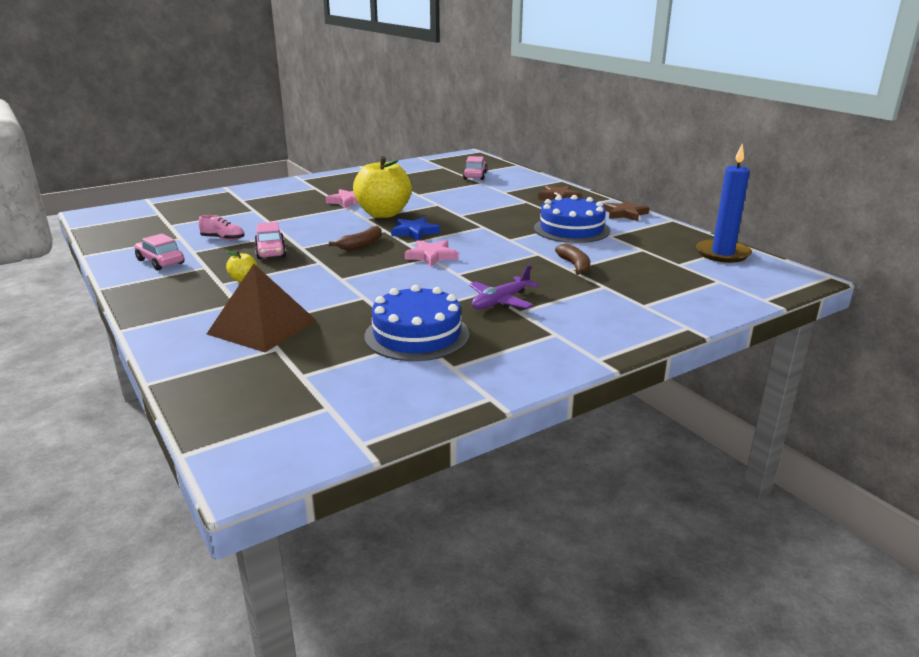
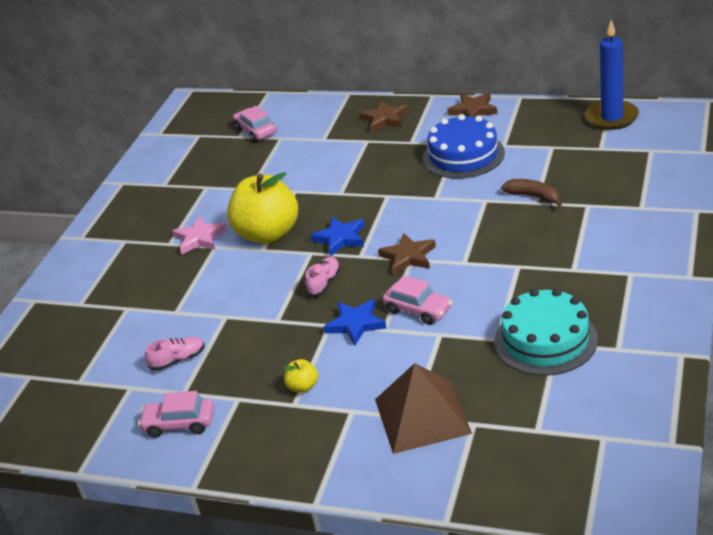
camera: 35 degrees left, 10 degrees up
(271, 251) = (259, 343): pink car -> pink car (418, 310)
(333, 269) = (356, 324): none -> blue star
(361, 245) = (324, 283): brown banana -> pink shoe
(417, 335) = (545, 340): blue cake -> turquoise cake
(431, 256) = (408, 256): pink star -> brown star
(500, 301) = (545, 269): purple plane -> none

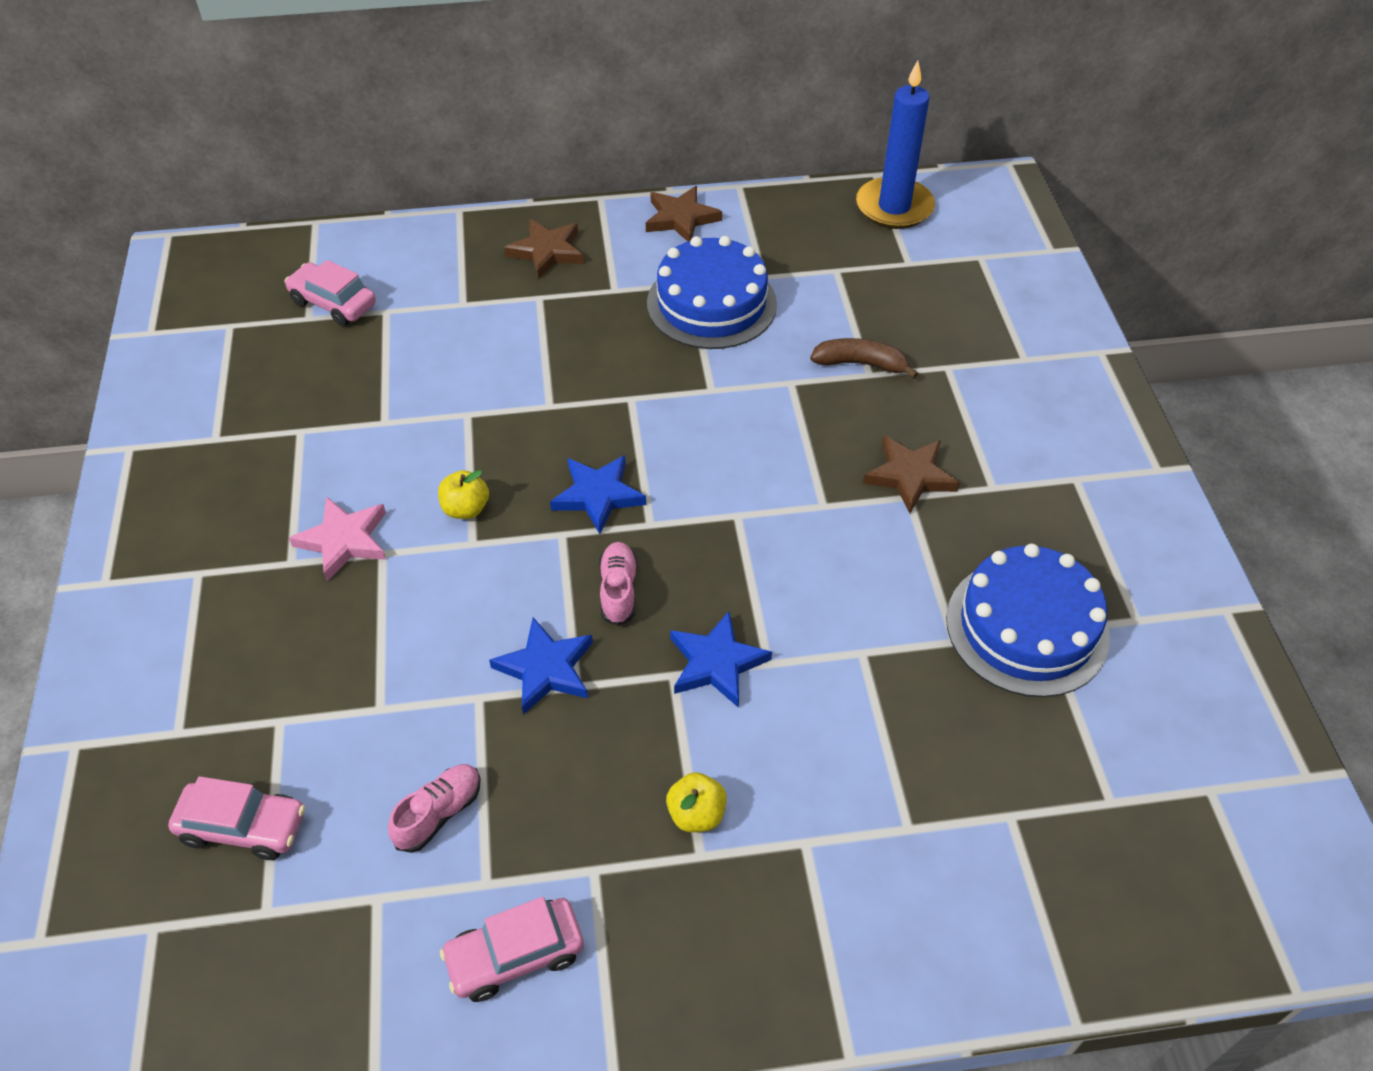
camera: 30 degrees left, 15 degrees up
(265, 310) = (546, 669): none -> blue star
(268, 234) = (466, 509): yellow apple -> yellow apple, size x0.41
(408, 256) = (730, 511): brown star -> brown star (910, 476)
(418, 310) = (802, 612): pink car -> pink car (243, 827)
(422, 416) = (924, 822): brown pyramid -> none
(545, 340) = (1027, 627): turquoise cake -> blue cake

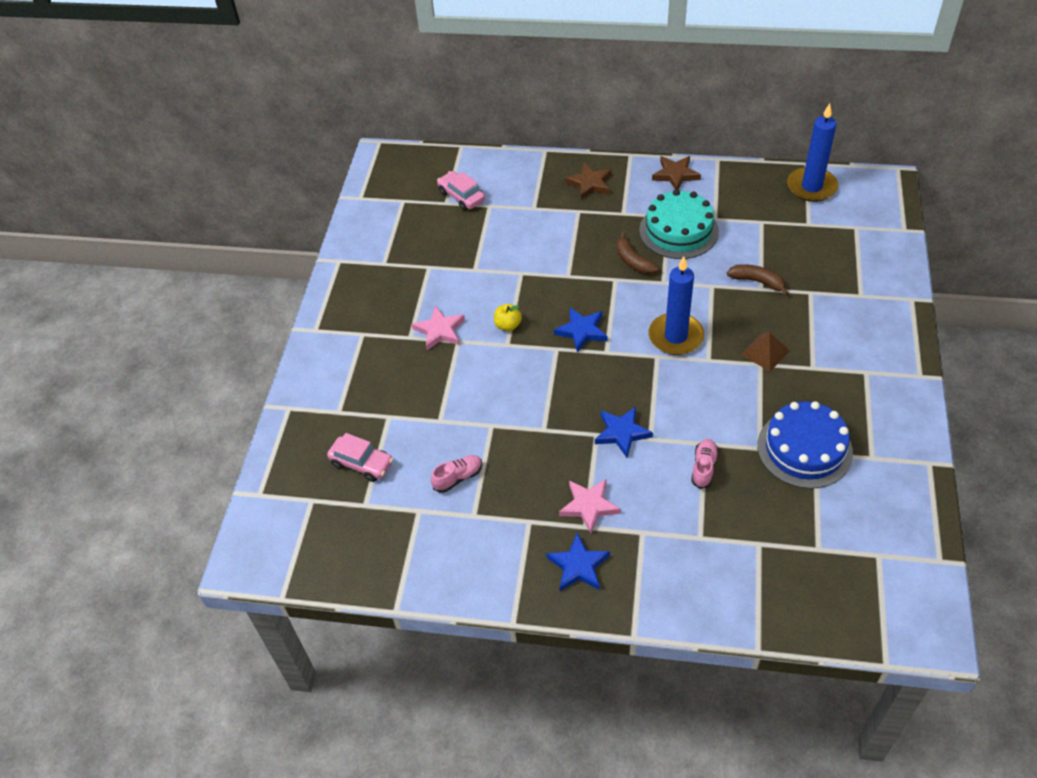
camera: 20 degrees right, 0 degrees up
(515, 955) = (480, 551): pink car -> none
(546, 669) = (530, 418): blue star -> blue star (578, 566)
(618, 590) = (579, 384): pink shoe -> pink shoe (704, 467)
(652, 364) = (633, 261): none -> brown banana
(696, 814) = (589, 506): yellow apple -> pink star
(711, 303) = (678, 230): blue cake -> turquoise cake
(758, 476) = (676, 336): none -> blue candle
(910, 476) = (765, 352): brown star -> brown pyramid

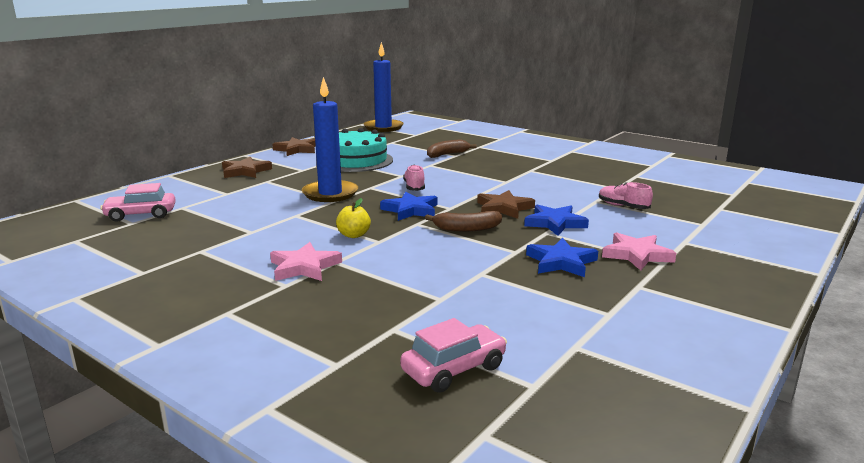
camera: 65 degrees left, 30 degrees down
(458, 477) = (542, 309): pink shoe -> pink shoe (414, 187)
(578, 566) = (715, 277): blue star -> blue star (561, 262)
(632, 386) = (504, 208): none -> brown star
(633, 261) = (361, 178): brown banana -> brown banana (466, 229)
(676, 336) = (467, 184): blue candle -> blue candle (330, 194)
(765, 352) = (520, 167): brown pyramid -> none
(804, 449) = (629, 177): blue cake -> none

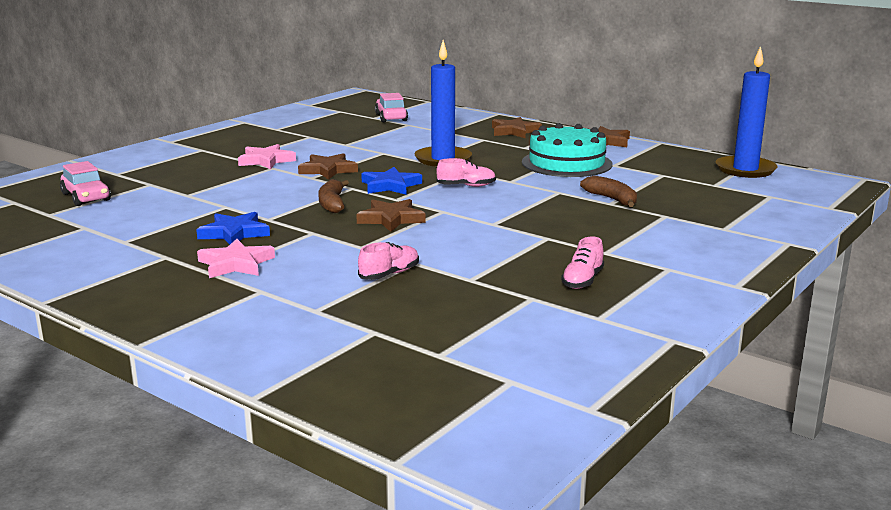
camera: 90 degrees right, 0 degrees up
(354, 235) = (328, 170): yellow apple -> brown star
(555, 223) = (338, 237): blue star -> none
(601, 166) = (582, 280): none -> pink shoe

